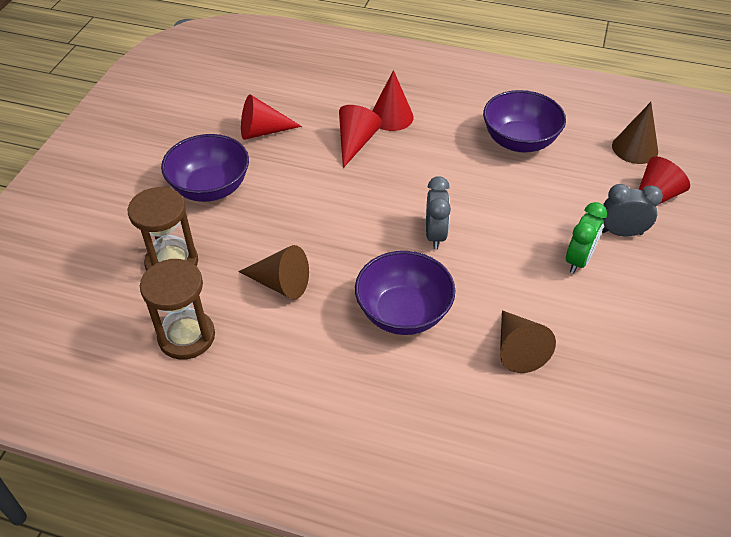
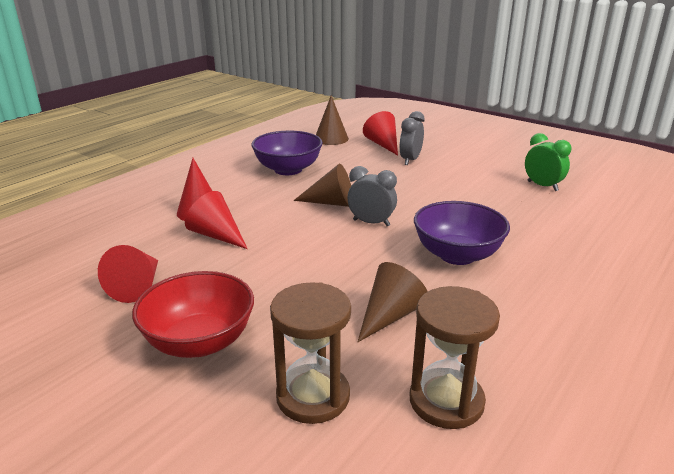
camera: 70 degrees left, 20 degrees down
(210, 188) = (199, 342): purple bowl -> red bowl
(518, 349) = (510, 217): brown cone -> brown cone (331, 203)
(578, 260) = (429, 178): green clock -> green clock (542, 186)

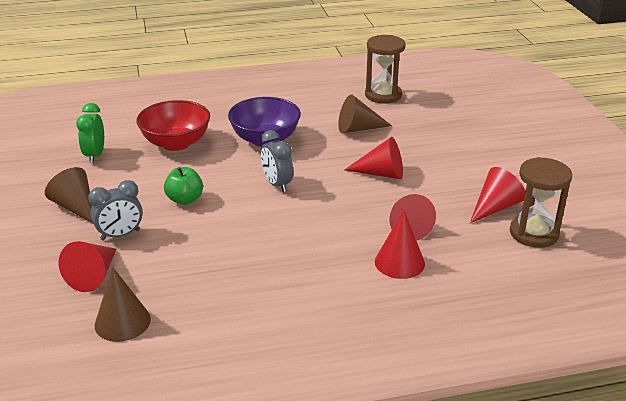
camera: 140 degrees left, 5 degrees up
(199, 342) = (475, 158): red bowl -> red bowl (176, 143)
(288, 169) = (253, 284): purple bowl -> none
(292, 271) = (381, 173): none -> red cone
(313, 396) = (438, 117): brown hourglass -> brown hourglass (534, 233)
(331, 203) = (276, 217): brown cone -> brown cone (76, 207)
(416, 188) = (185, 199): none -> green apple

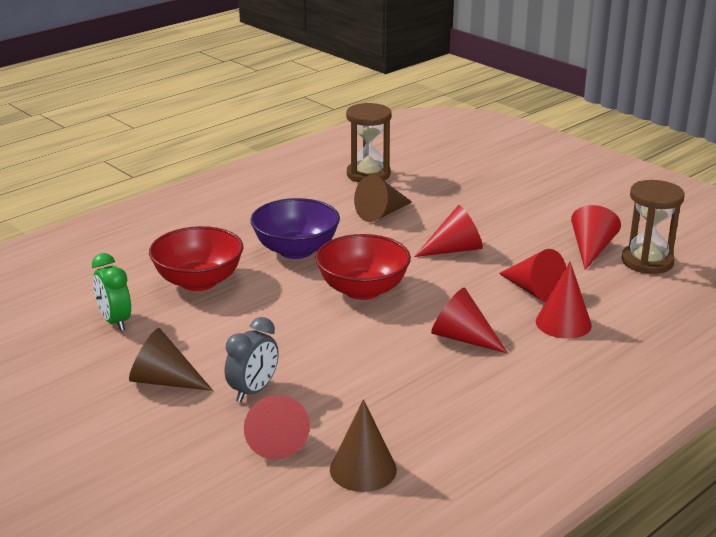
camera: 30 degrees left, 5 degrees down
(185, 199) = (281, 334): green apple -> none
(277, 184) = (363, 290): grey clock -> red bowl
(306, 247) = (462, 338): none -> red cone

